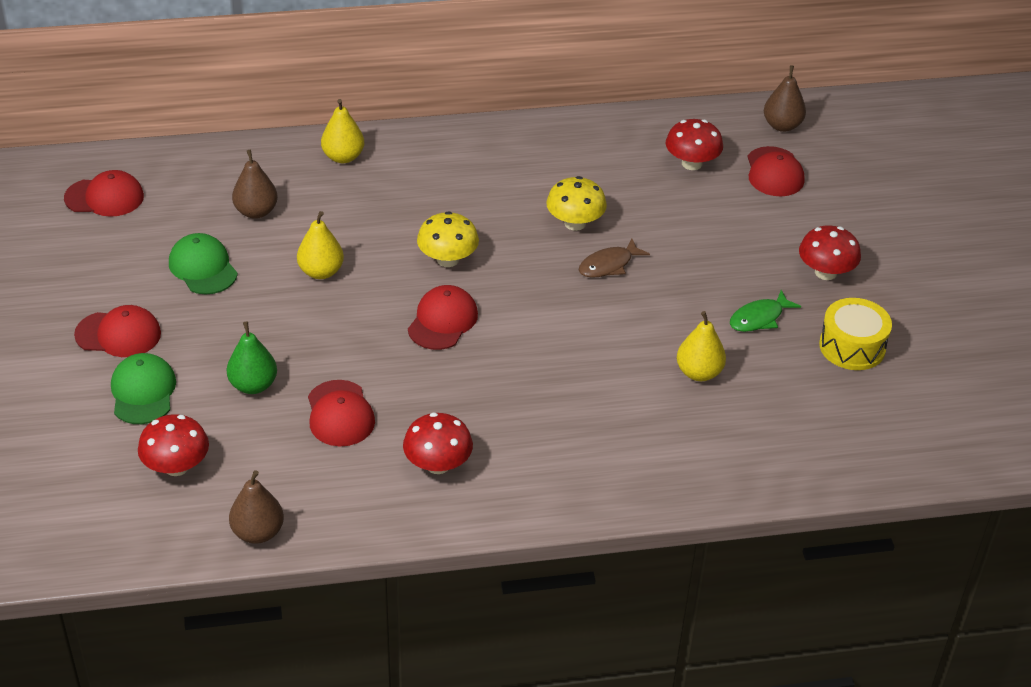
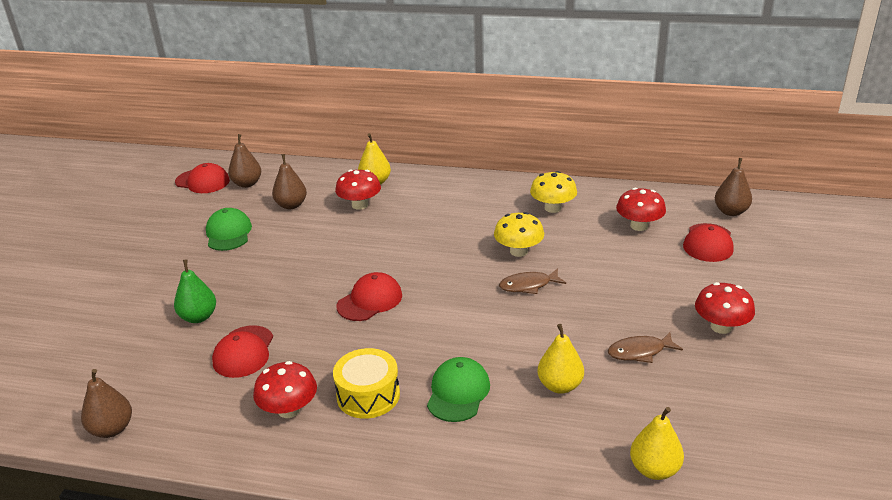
camera: 25 degrees right, 10 degrees down
(118, 334) = (139, 264): red cap -> none
(143, 392) = (121, 305): green cap -> green cap (458, 392)
(171, 190) = (247, 184): none -> brown pear
(176, 466) = (98, 363): red mushroom -> red mushroom (360, 205)
(321, 272) = (306, 250): yellow pear -> yellow pear (654, 469)
(447, 259) = (403, 259): yellow mushroom -> yellow mushroom (553, 208)
(759, 318) = (639, 352): green fish -> brown fish
(852, 346) = (720, 395): yellow drum -> yellow drum (368, 395)

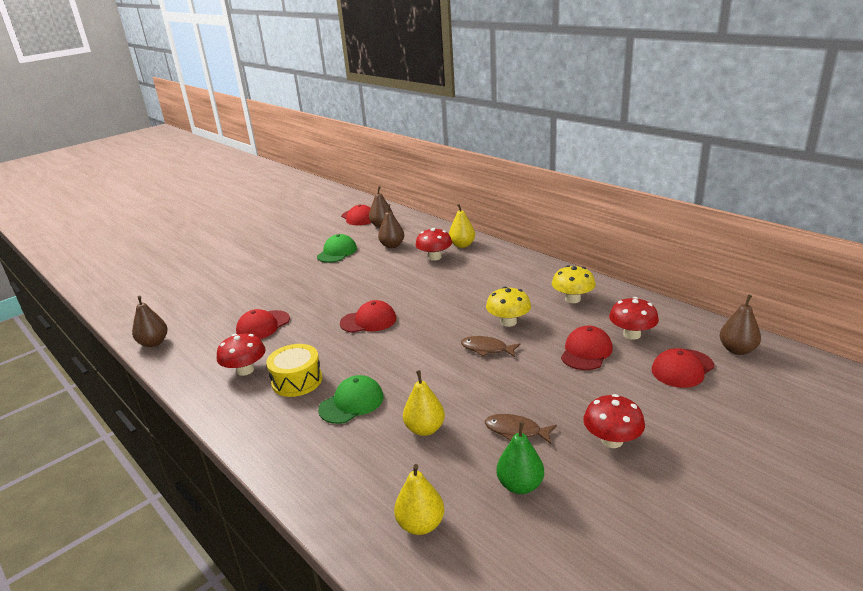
camera: 35 degrees right, 5 degrees down
(198, 317) = (264, 296): green pear -> green pear (520, 485)
(619, 256) = (586, 352): none -> red cap

